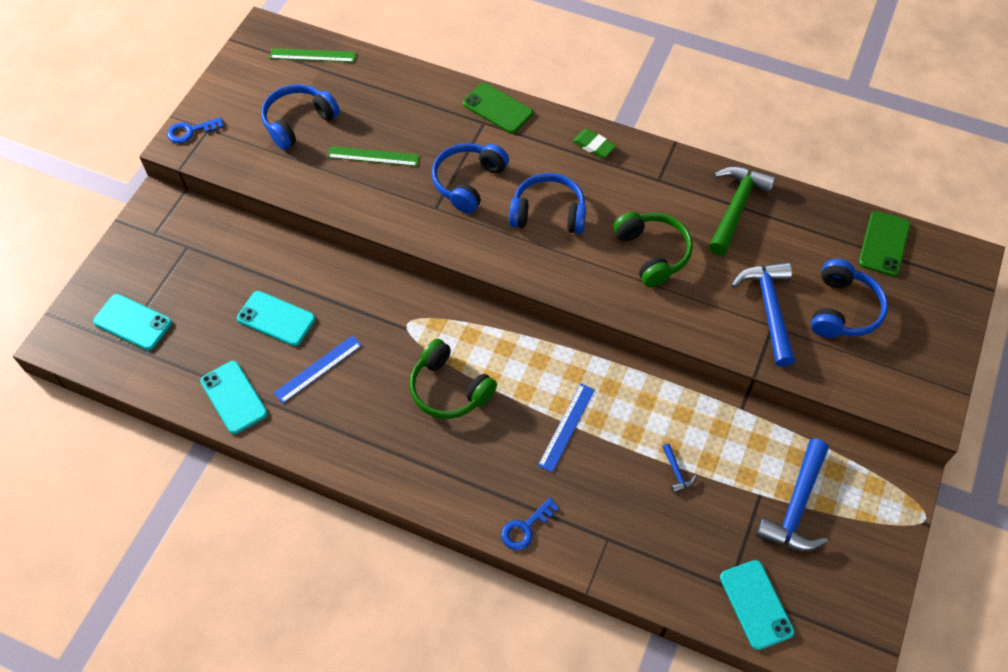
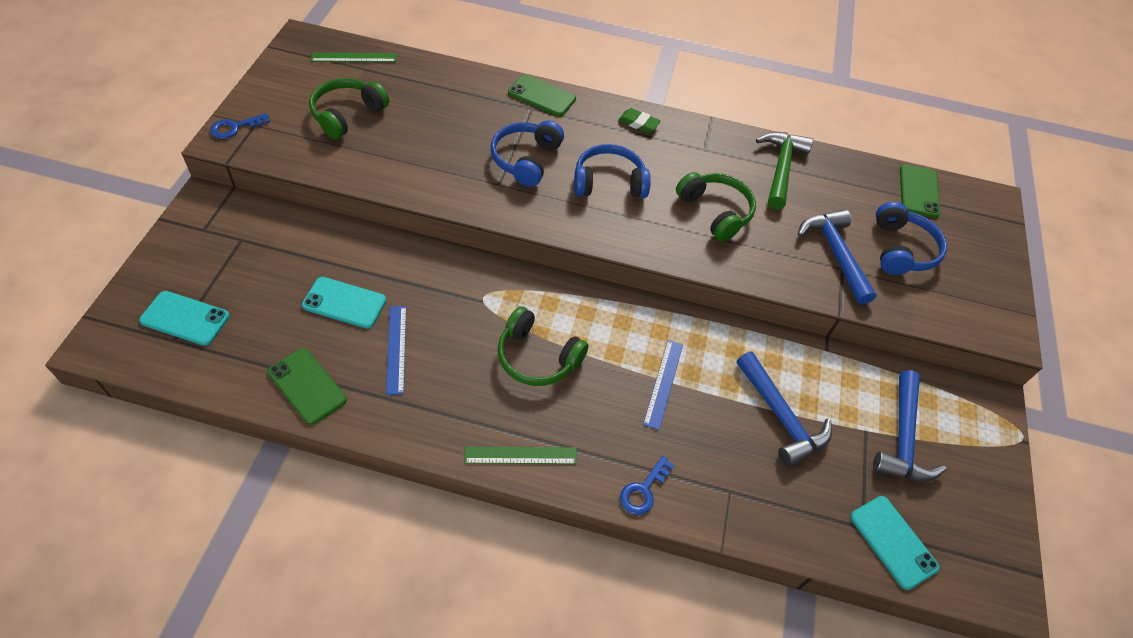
camera: 15 degrees left, 5 degrees down
(233, 397) = (307, 386): turquoise phone -> green phone
(298, 122) = (347, 115): blue headphones -> green headphones
(318, 369) = (396, 349): blue ruler -> blue ruler turned 45 degrees counterclockwise
(373, 156) = (428, 141): green ruler -> green ruler (520, 455)
(676, 472) = (781, 417): blue hammer -> blue hammer, size x2.38

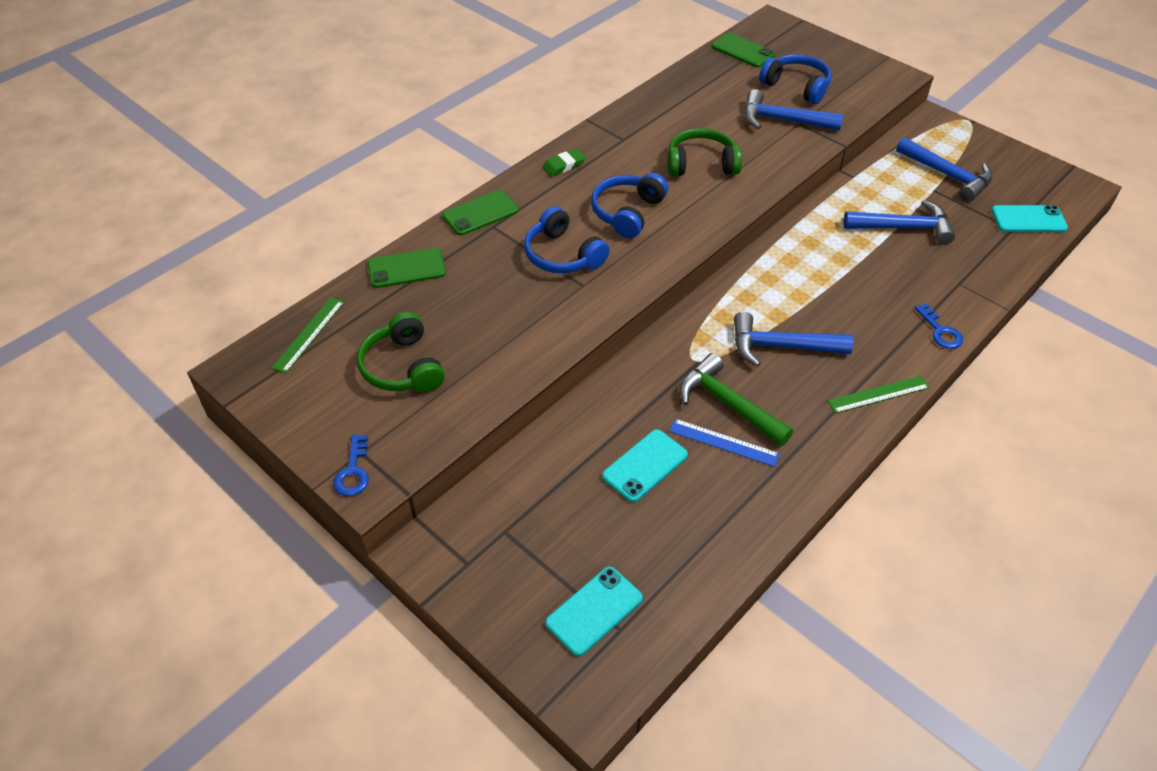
camera: 55 degrees left, 5 degrees down
(307, 386) = (736, 525): green phone -> green phone (406, 268)
(520, 455) = (878, 394): green ruler -> green ruler turned 45 degrees clockwise
(537, 357) = (780, 346): green headphones -> blue hammer
(663, 383) = (844, 279): blue ruler -> none
(781, 168) = (674, 108): green hammer -> green hammer (727, 404)

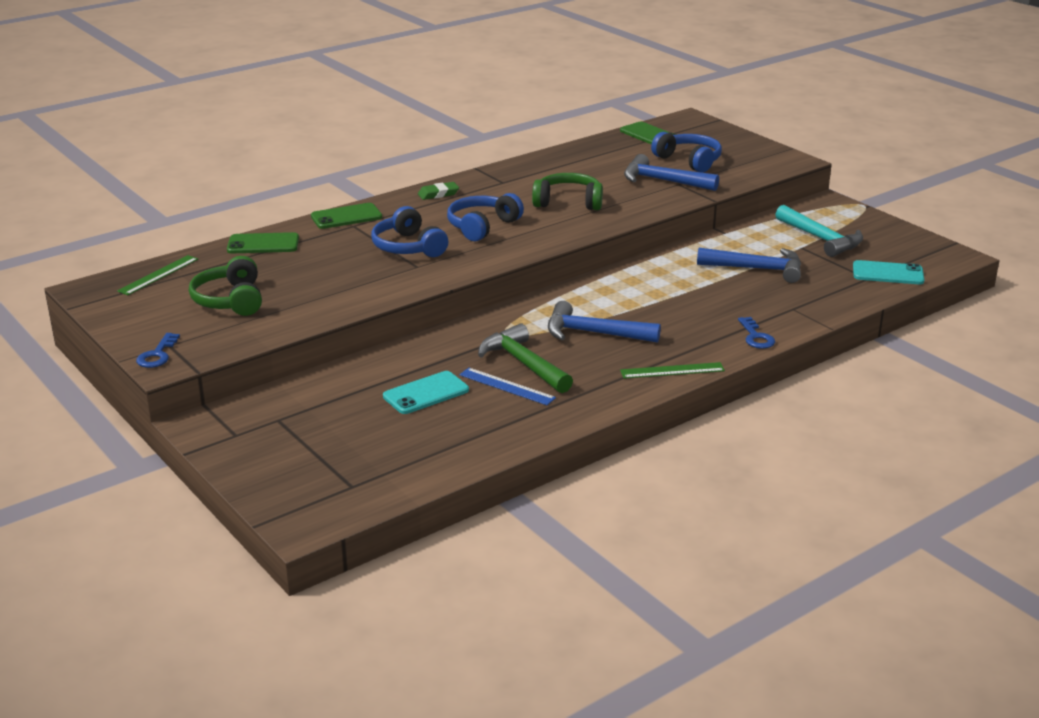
camera: 10 degrees right, 20 degrees down
(594, 610) = (334, 473): turquoise phone -> none
(948, 175) = (821, 239): blue hammer -> turquoise hammer

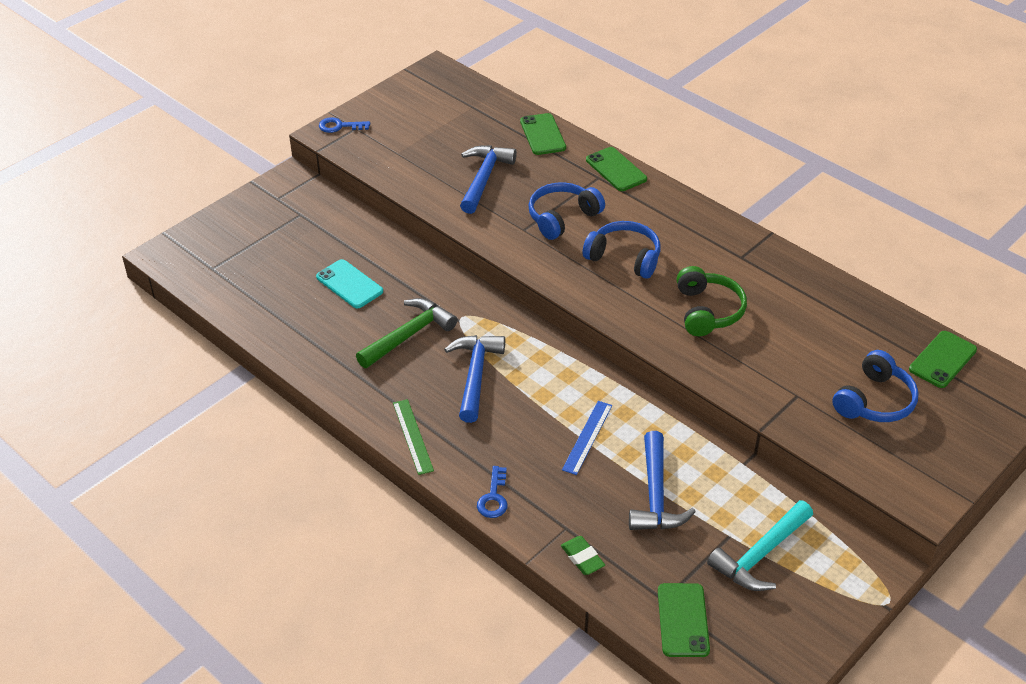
camera: 80 degrees right, 15 degrees up
(158, 275) = (470, 95): green ruler -> none
(230, 300) = (434, 140): green headphones -> none
(438, 194) = (692, 217): green eraser -> green eraser (582, 558)
(506, 386) = (367, 330): blue ruler -> blue ruler (587, 437)
(663, 181) = (800, 381): blue hammer -> blue hammer (484, 178)
(756, 337) = (493, 497): blue key -> blue key turned 60 degrees counterclockwise
(888, 273) = (683, 620): turquoise phone -> green phone

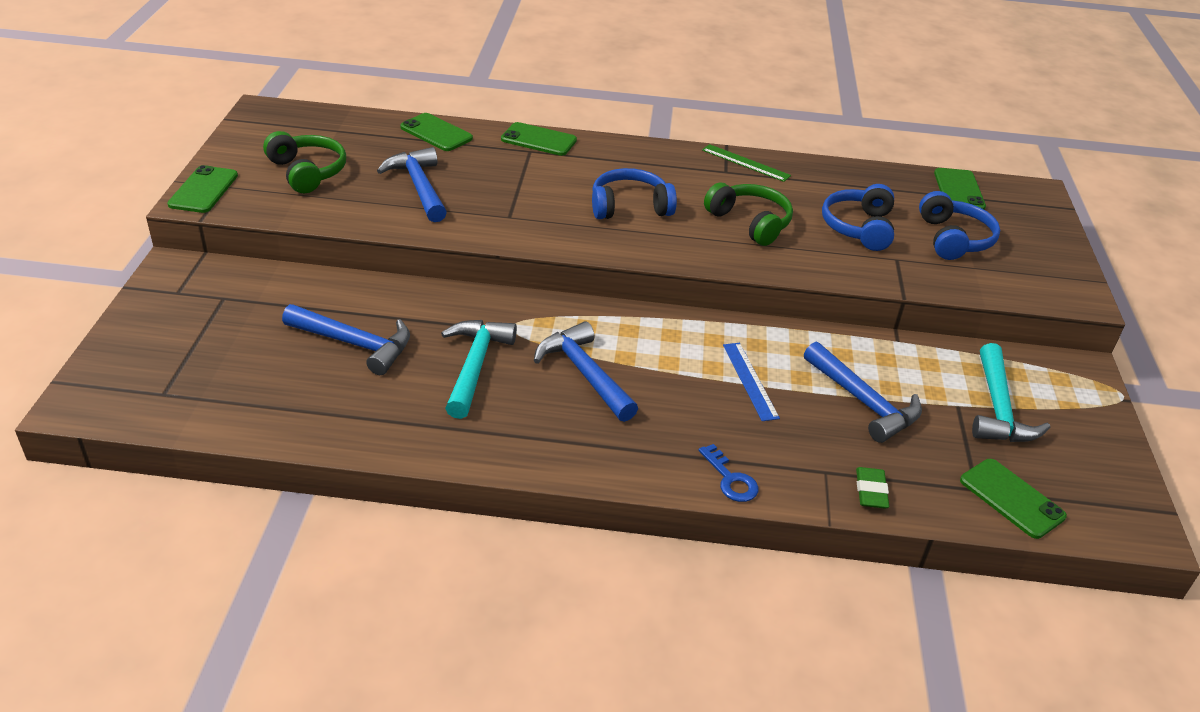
camera: 40 degrees left, 5 degrees down
(340, 126) = (203, 190): blue key -> green phone
(349, 284) = (355, 344): turquoise phone -> blue hammer
(409, 335) = (475, 365): green hammer -> turquoise hammer
(413, 436) = (586, 461): green ruler -> green ruler (745, 163)
(419, 136) = (307, 172): none -> green headphones
(562, 217) = (535, 194): blue headphones -> blue headphones (859, 227)
(582, 558) = (871, 491): green eraser -> green eraser turned 75 degrees clockwise

